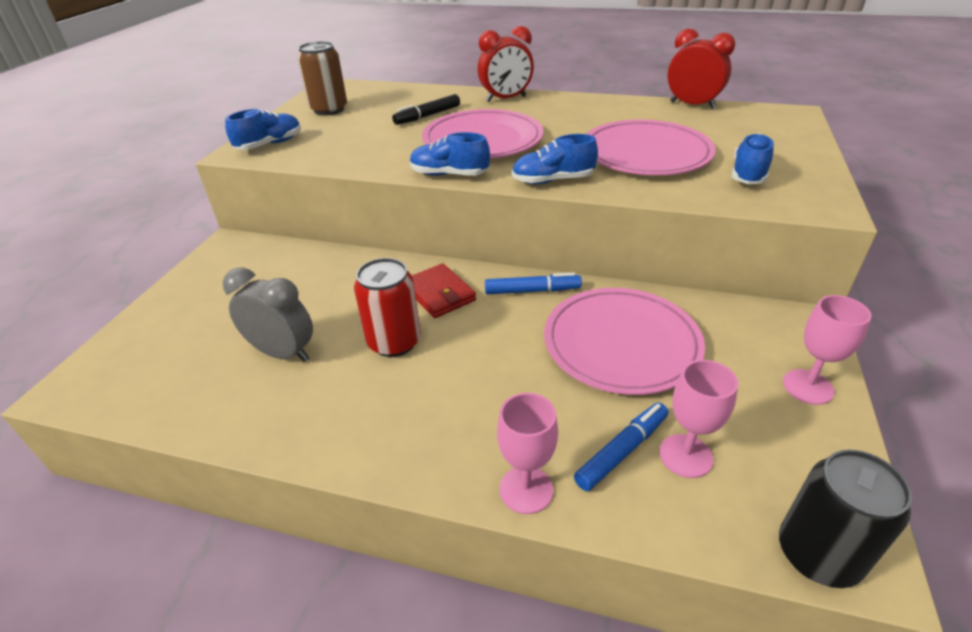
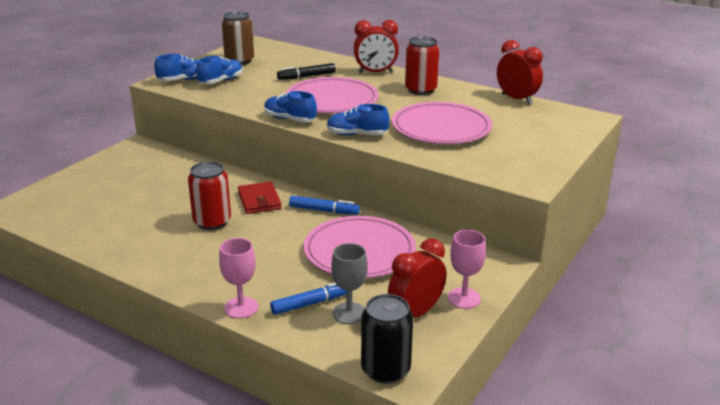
camera: 15 degrees right, 10 degrees down
(283, 353) = (140, 214): grey clock -> none
(576, 111) = (420, 90): none -> red can
(685, 455) = (349, 313): pink goblet -> grey goblet
(748, 174) = (501, 153): blue shoe -> blue shoe (221, 81)
(771, 430) = (415, 313): none -> red clock

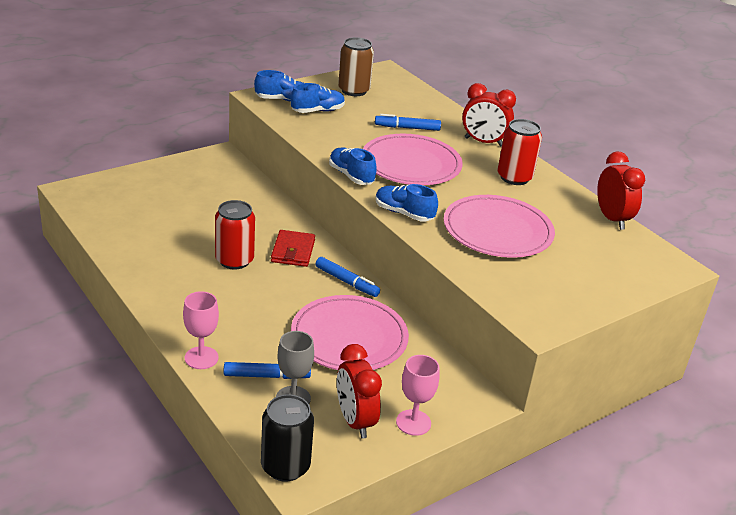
camera: 20 degrees right, 5 degrees up
(306, 76) = (407, 128): black marker -> blue marker
(415, 313) = (355, 421): red clock -> red clock turned 90 degrees counterclockwise

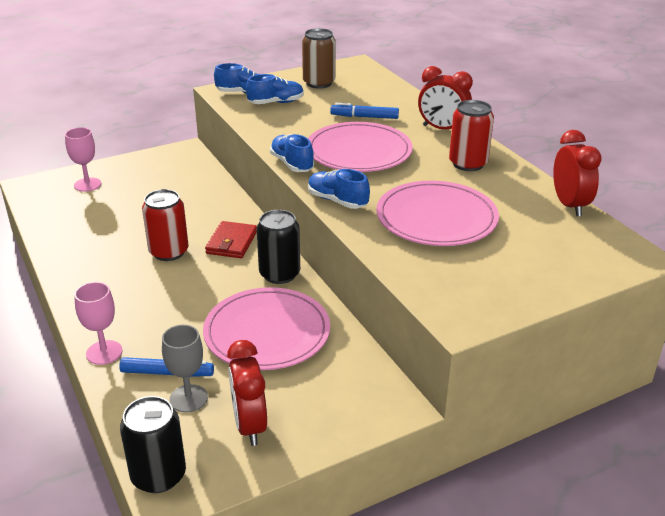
camera: 10 degrees right, 0 degrees up
(346, 282) = (279, 274): blue marker -> black can
(413, 422) = (315, 428): pink goblet -> pink goblet (87, 184)

